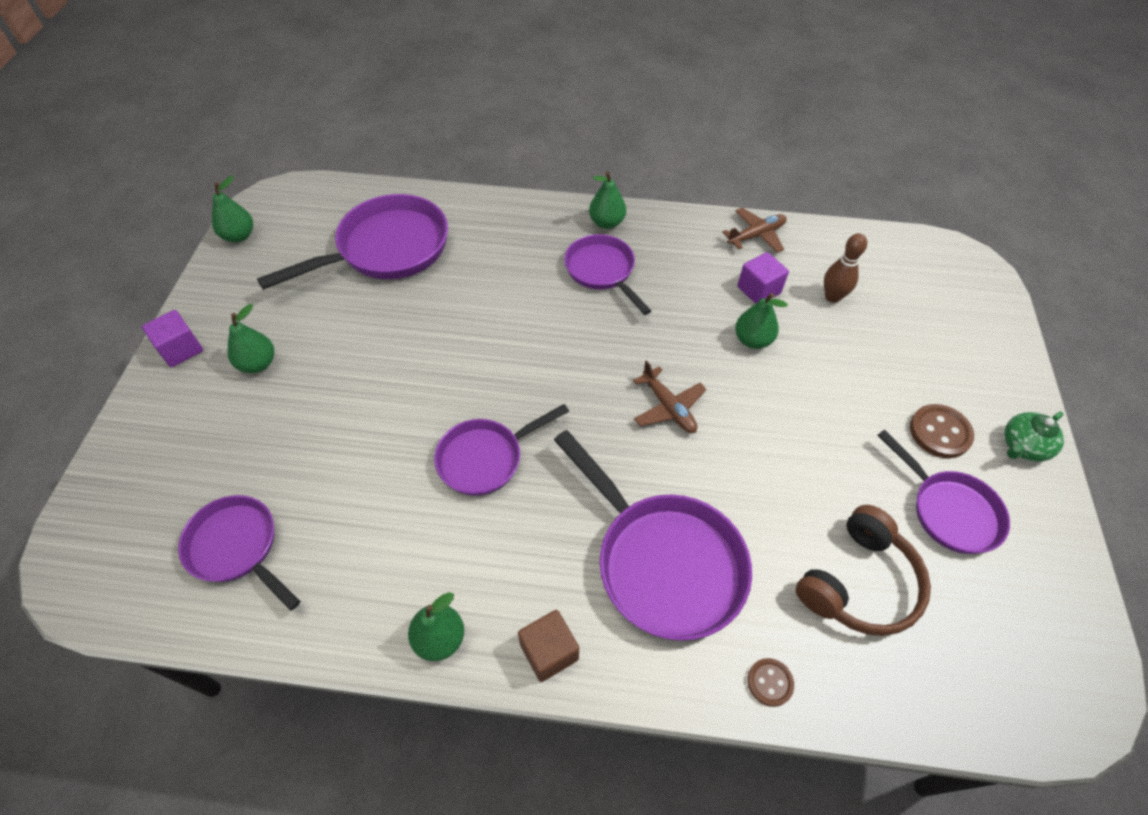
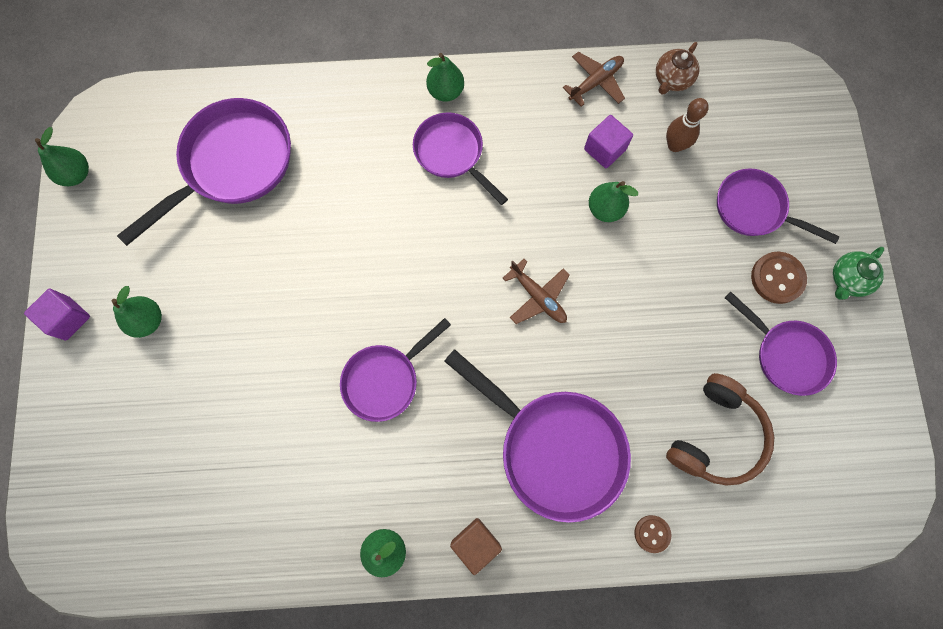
camera: 10 degrees left, 20 degrees up
(237, 548) = (193, 505): purple pan -> purple pan (754, 209)
(834, 244) = (672, 79): none -> brown teapot

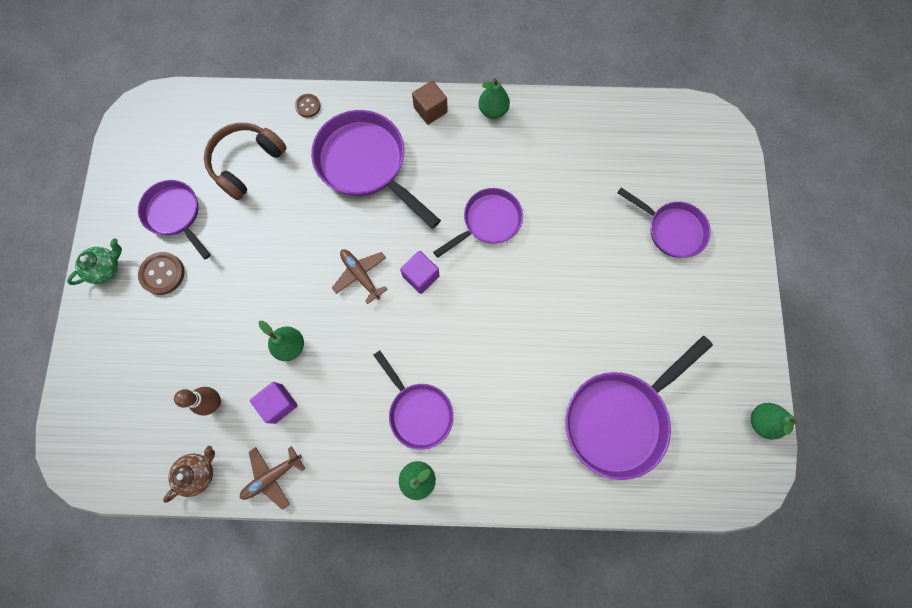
camera: 175 degrees left, 0 degrees up
(68, 318) = (744, 290): purple cube -> purple cube (421, 276)
(148, 320) = (678, 282): green pear -> none
(754, 209) = (162, 335): purple pan -> purple pan (671, 229)

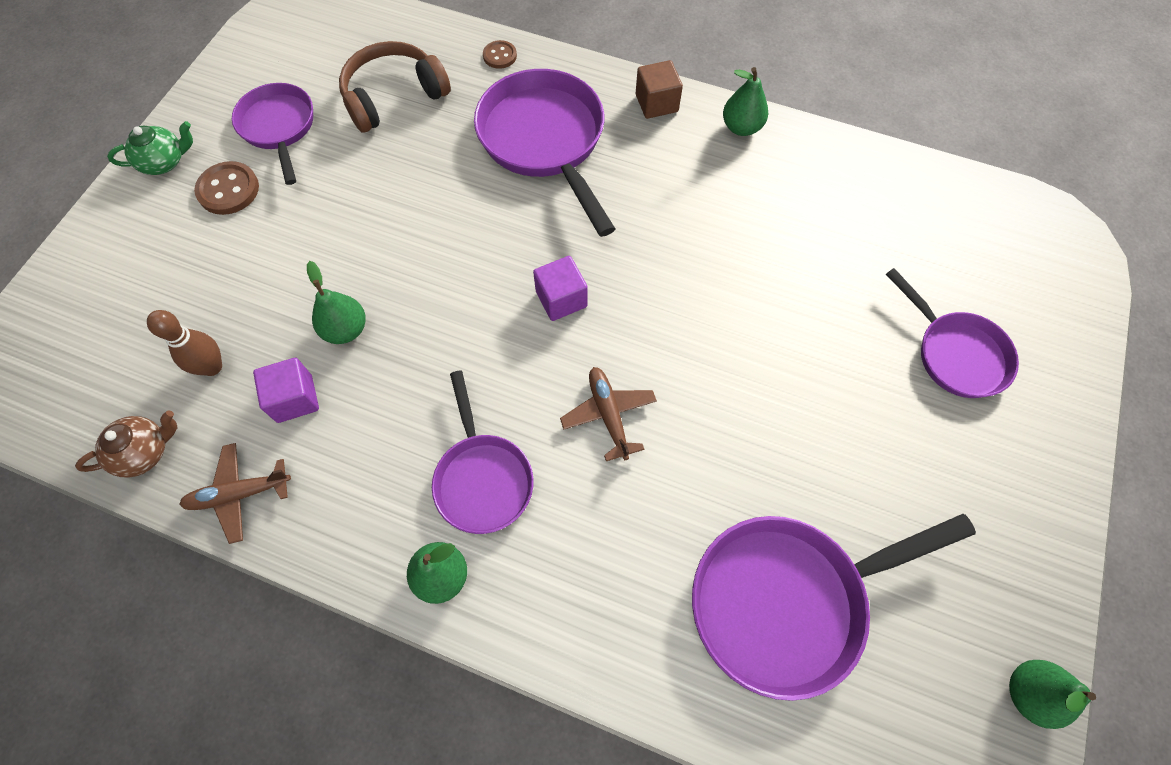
camera: 20 degrees right, 10 degrees down
(360, 275) = (479, 271): brown plane -> brown plane (608, 415)
(488, 222) = (683, 259): purple pan -> none

